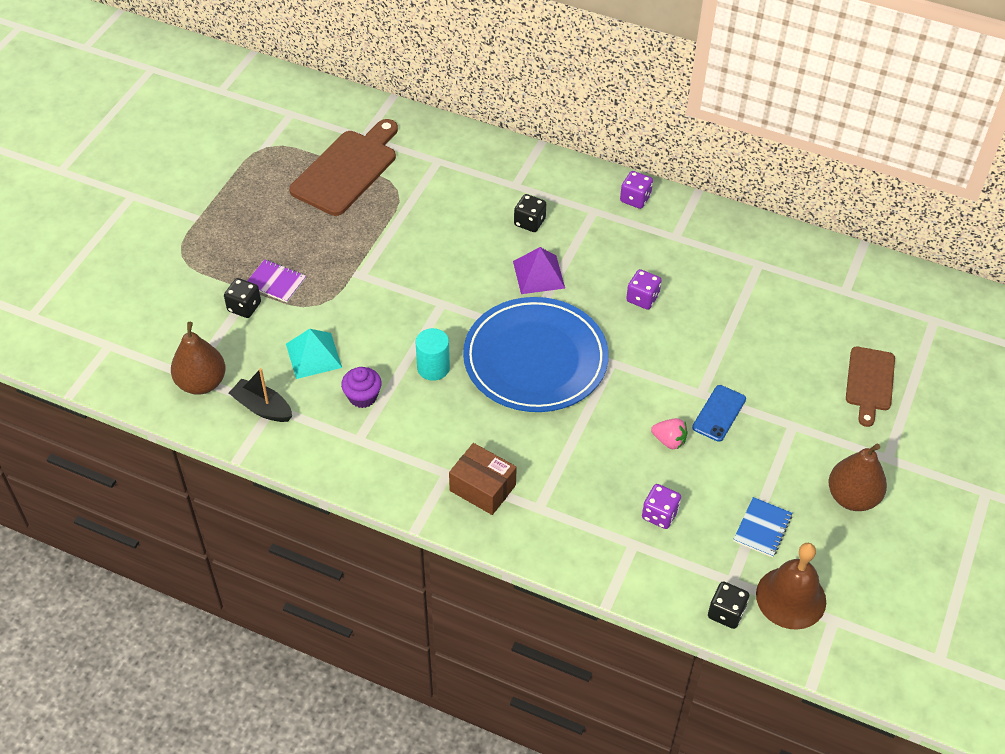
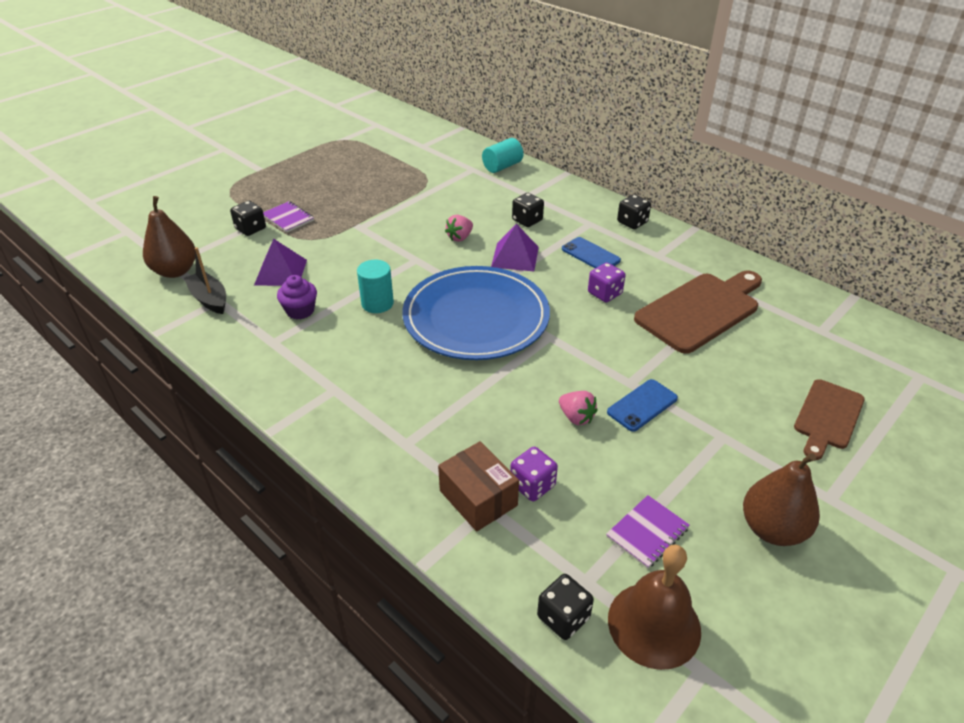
camera: 20 degrees right, 10 degrees down
(313, 355) = (280, 272): turquoise pyramid -> purple pyramid
(347, 170) = (396, 162): brown cutting board -> brown cutting board (701, 310)
(468, 149) = (502, 166): none -> turquoise cylinder
(472, 263) = (460, 237): none -> pink strawberry
(482, 488) = (360, 411): brown box -> brown box (478, 498)
(611, 253) = (590, 255): none -> blue phone
(635, 199) = (632, 222): purple dice -> black dice
(762, 528) = (647, 533): blue notebook -> purple notebook

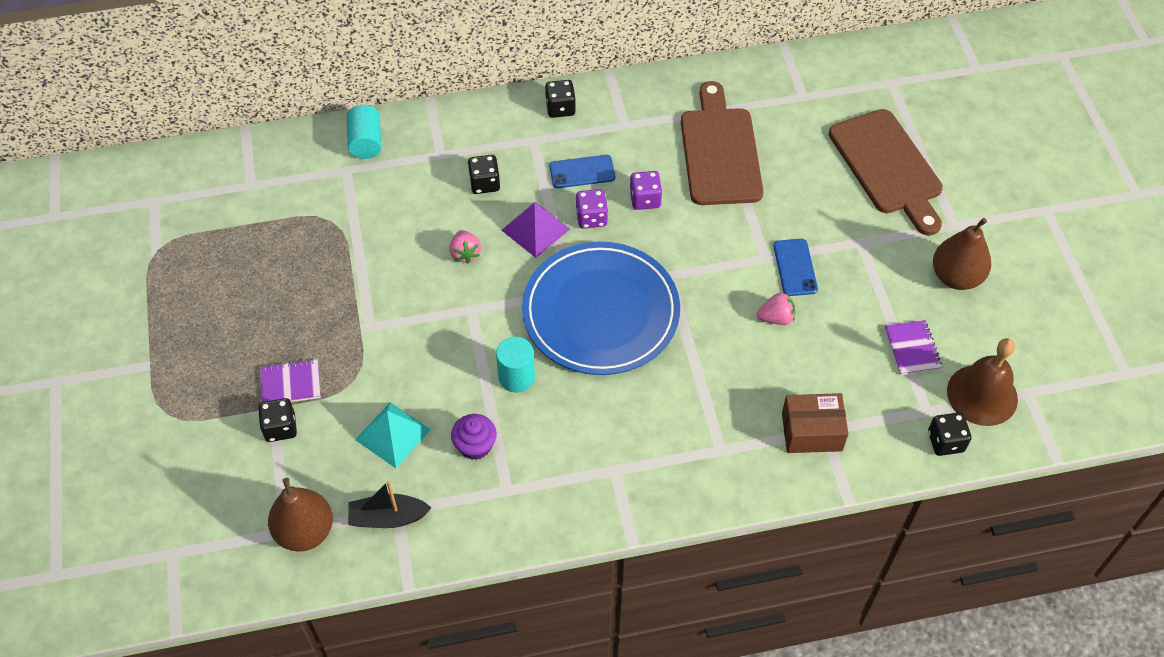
camera: 55 degrees left, 15 degrees up
(280, 272) = (393, 434): purple pyramid -> turquoise pyramid
(532, 485) = (823, 390): purple dice -> purple dice (591, 218)
(827, 417) = (887, 167): brown cutting board -> brown cutting board, size x1.62

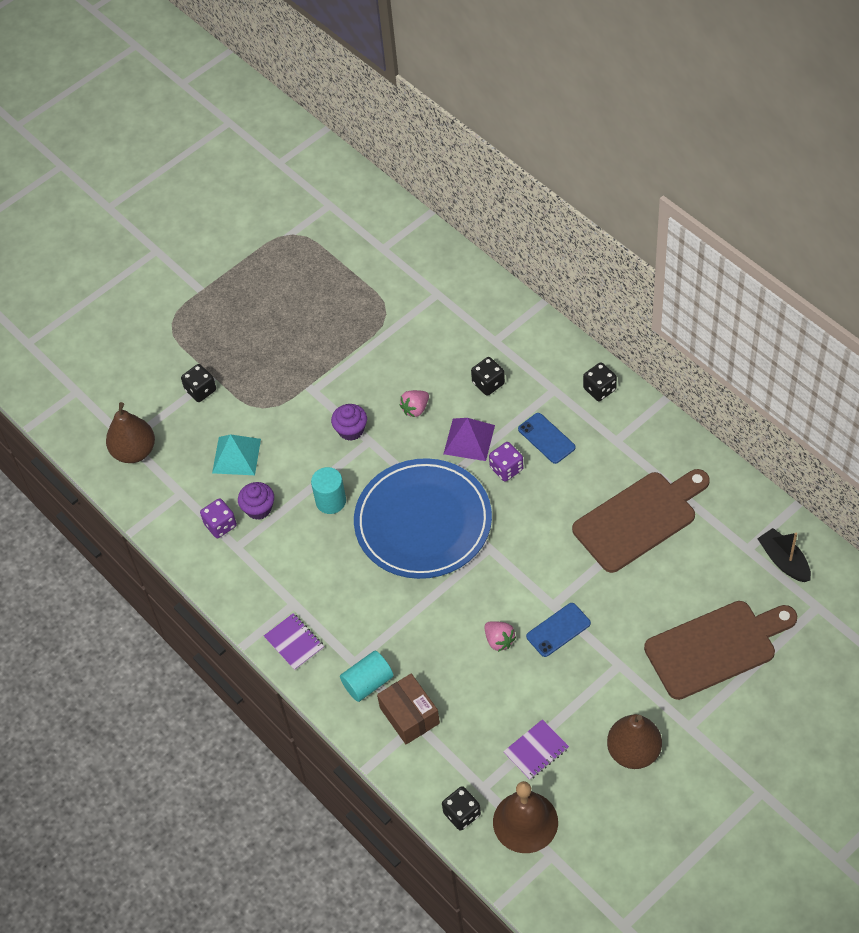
camera: 65 degrees right, 0 degrees up
(291, 383) = (238, 374): purple notebook -> purple notebook (294, 642)
(366, 142) = (471, 289): turquoise cylinder -> turquoise cylinder (368, 683)
(388, 517) = (172, 491): black boat -> black boat (784, 561)
(445, 318) = (351, 430): none -> purple cupcake
(645, 199) = (550, 494): purple dice -> purple dice (220, 525)
(887, 167) = (716, 648): brown cutting board -> brown cutting board turned 150 degrees counterclockwise

